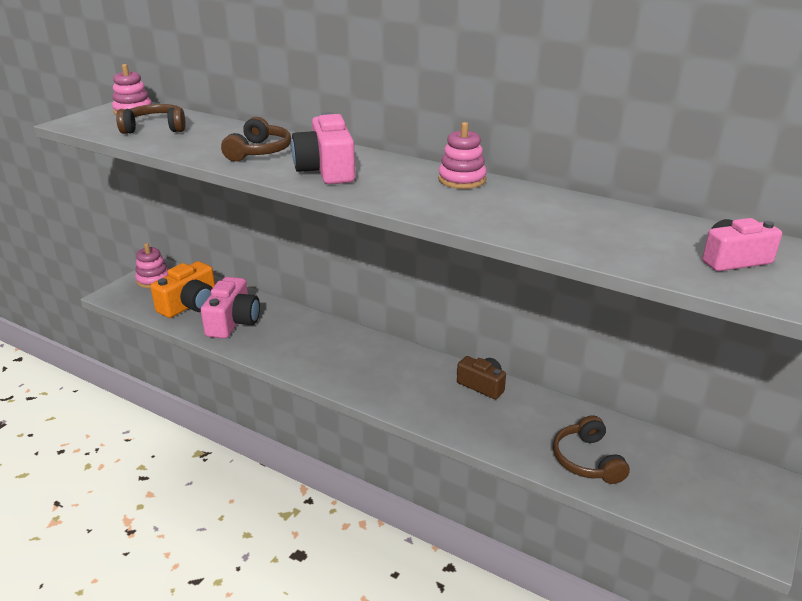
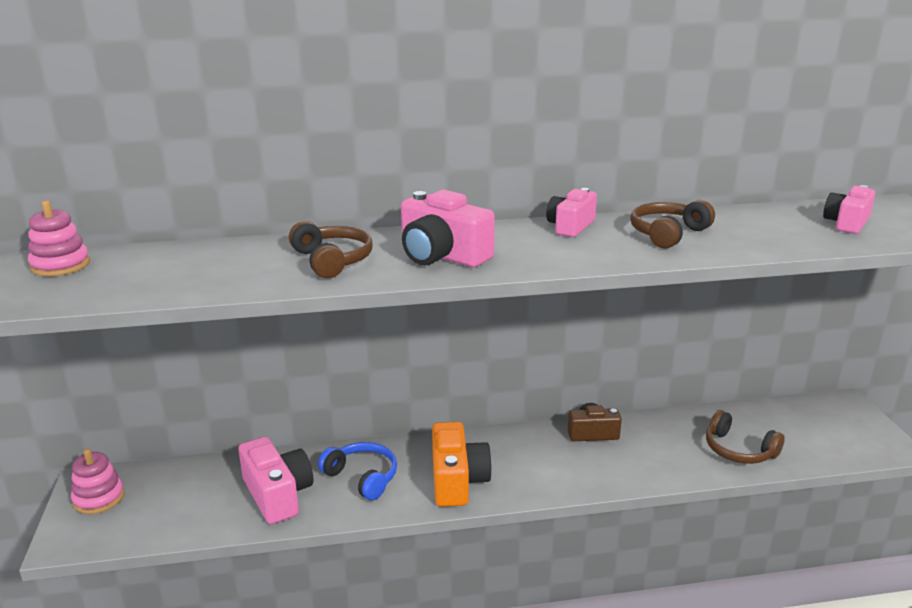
camera: 40 degrees left, 5 degrees down
(155, 128) = (143, 274): brown headphones -> brown headphones (667, 234)
(190, 305) = (195, 502): orange camera -> orange camera (457, 480)
(290, 336) = (362, 477): none -> blue headphones
(462, 180) = (570, 226): pink stacking toy -> pink camera

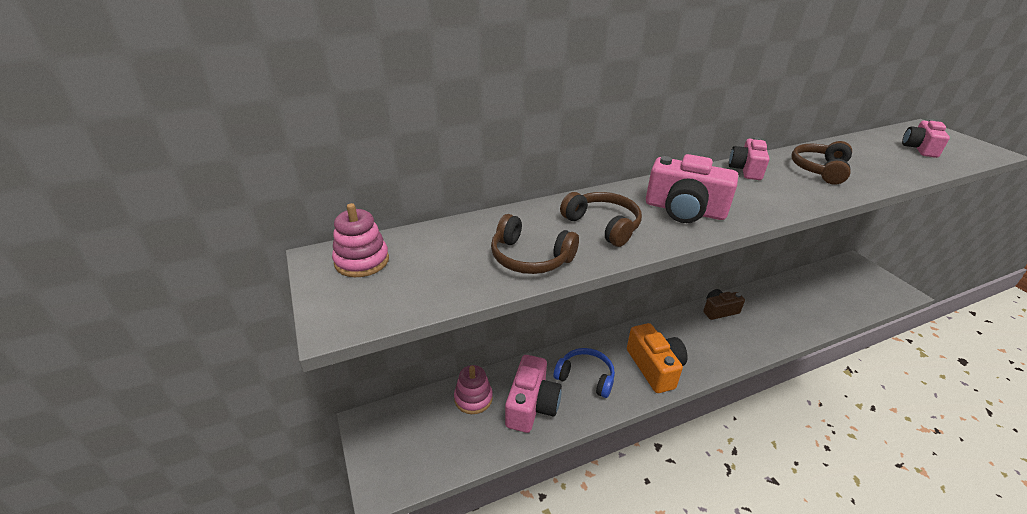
camera: 15 degrees left, 10 degrees up
(99, 498) = (387, 437): pink stacking toy -> pink stacking toy (473, 398)
(278, 495) = (531, 405): pink camera -> pink camera turned 60 degrees clockwise
(738, 450) = (817, 309): brown headphones -> brown headphones (530, 258)

